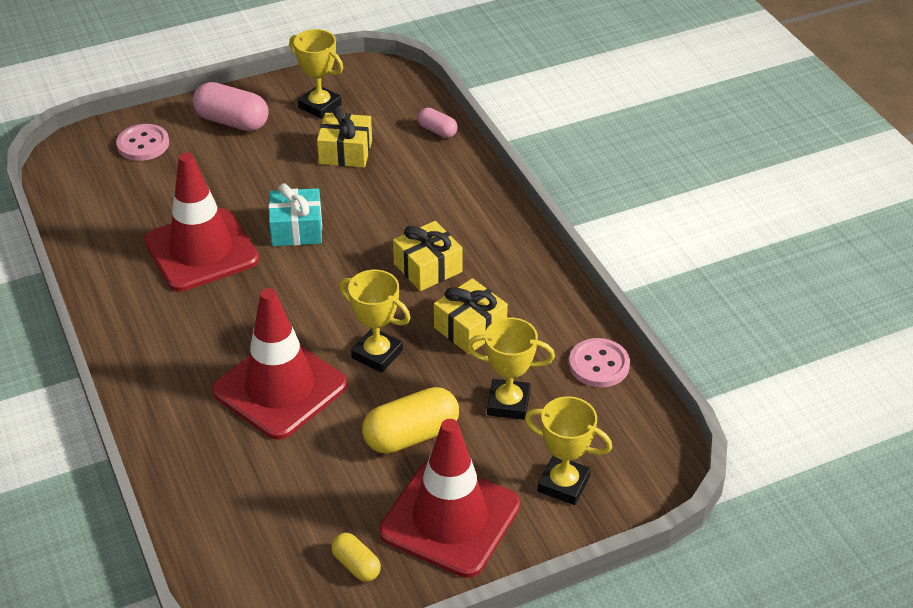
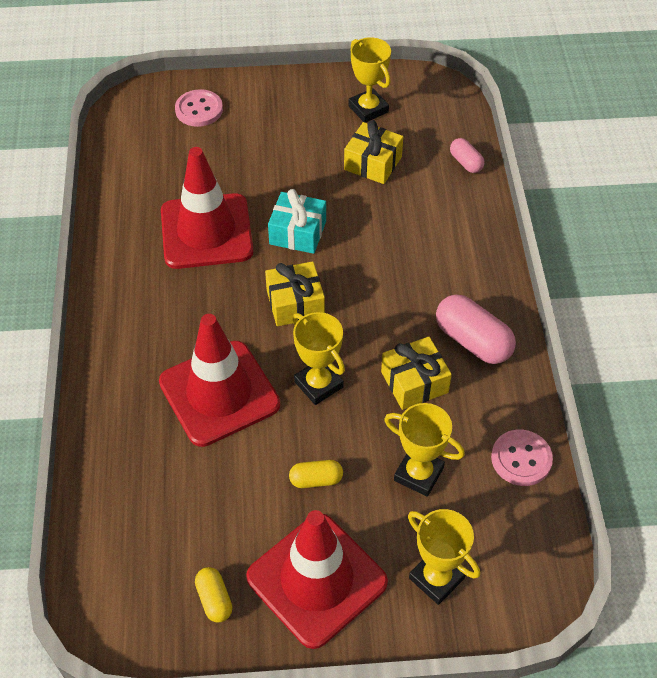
camera: 20 degrees right, 10 degrees up
(232, 122) = (284, 106): pink capsule -> pink capsule (473, 341)
(411, 435) = (316, 480): yellow capsule -> yellow capsule, size x0.55
(428, 268) = (400, 306): yellow gift -> yellow gift (295, 303)

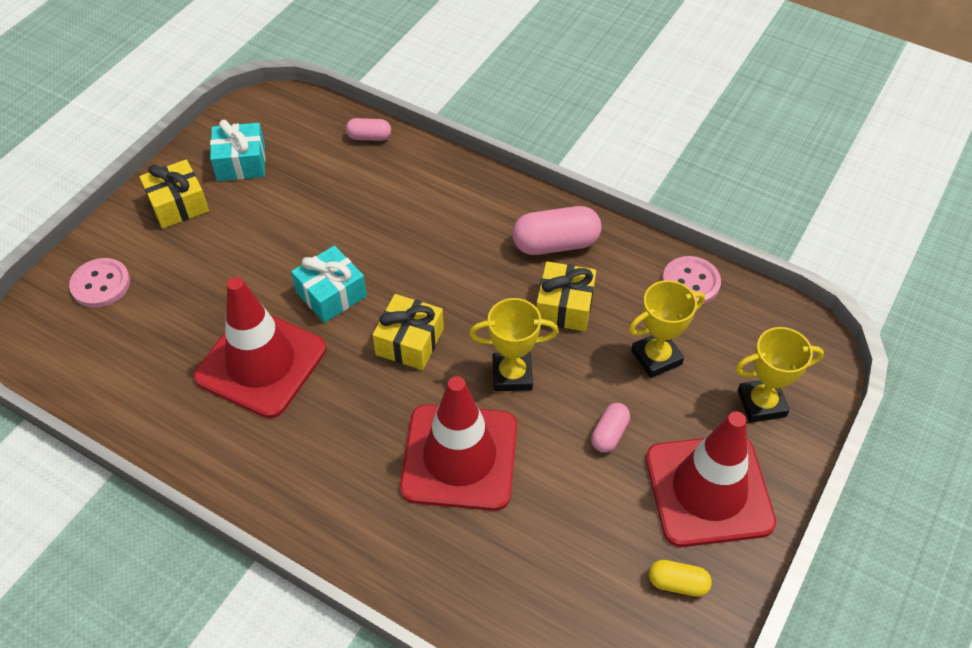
camera: 55 degrees left, 0 degrees up
(316, 480) = (609, 434): yellow capsule -> pink capsule
(368, 109) = (241, 163): yellow trophy -> turquoise gift
(373, 163) = (306, 196): yellow gift -> yellow gift (178, 204)

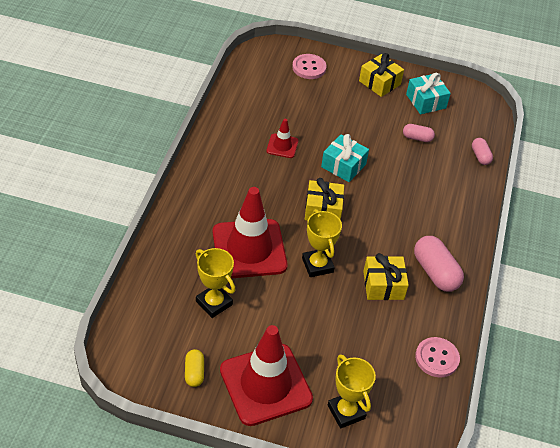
camera: 70 degrees right, 5 degrees down
(261, 363) = (282, 146): red traffic cone -> red traffic cone, size x0.46
(609, 434) = (291, 323): pink capsule -> pink capsule (417, 138)
(656, 357) = (361, 343): yellow trophy -> yellow trophy (214, 303)

